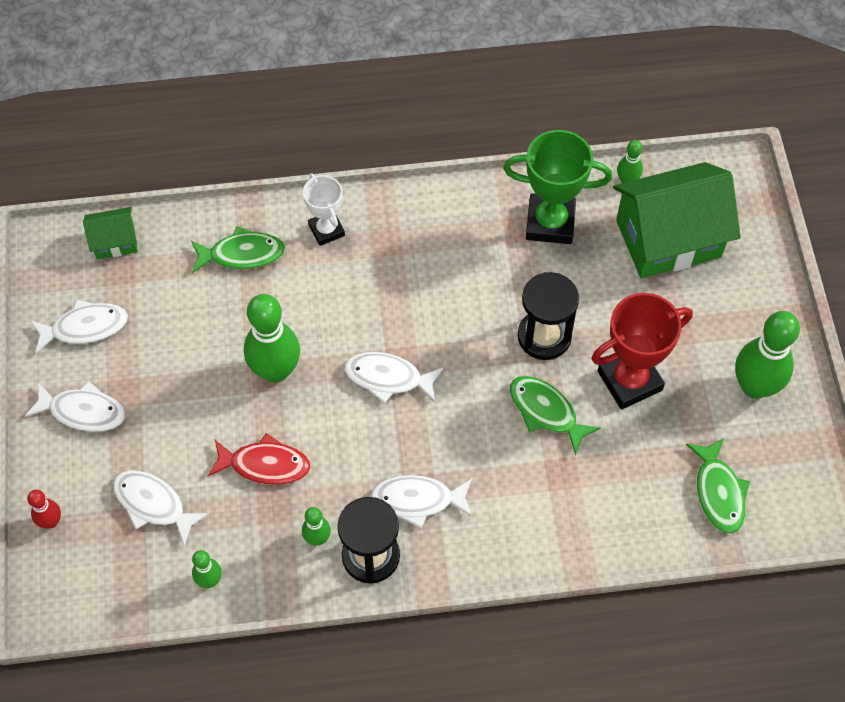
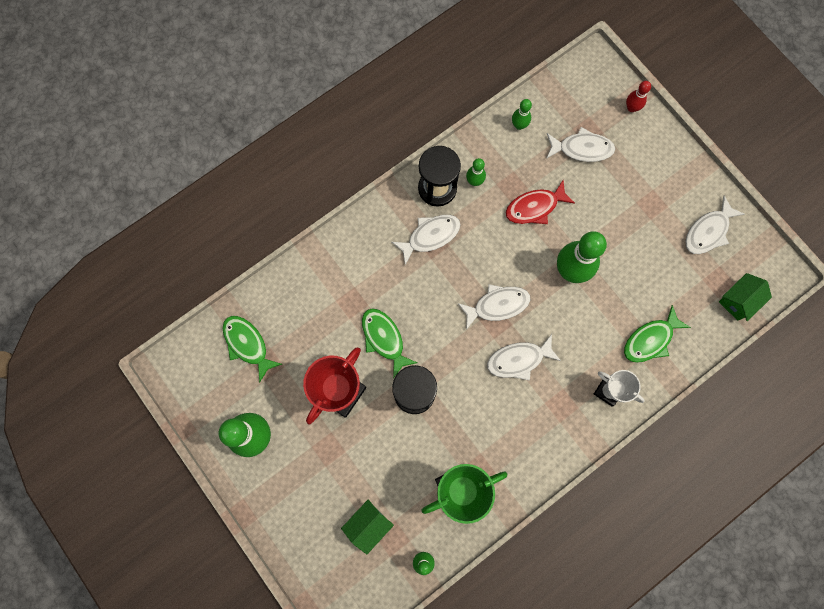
camera: 150 degrees right, 15 degrees up
(83, 411) = (665, 179): white fish -> white fish (518, 360)
(546, 412) = (384, 339): green fish -> green fish turned 135 degrees counterclockwise
(668, 239) = (368, 524): green house -> green house, size x0.47

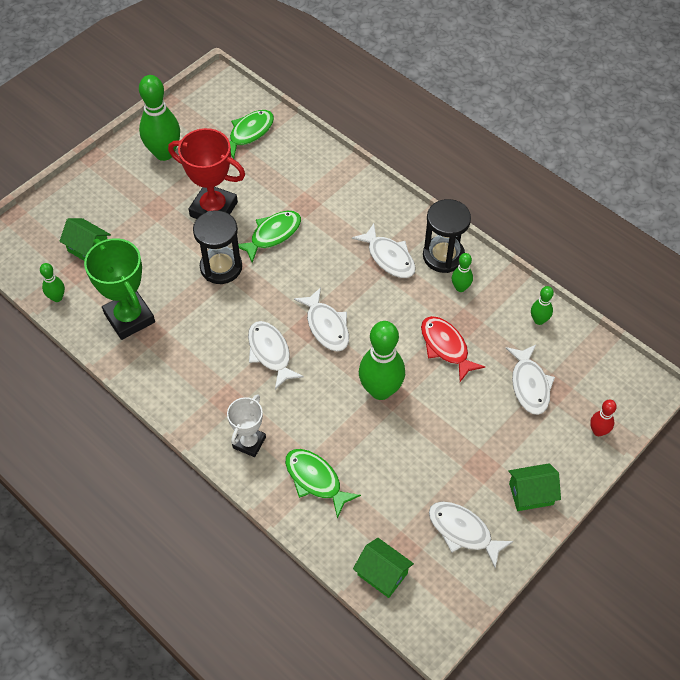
camera: 80 degrees right, 20 degrees down
(681, 172) = (531, 494): none -> green house

